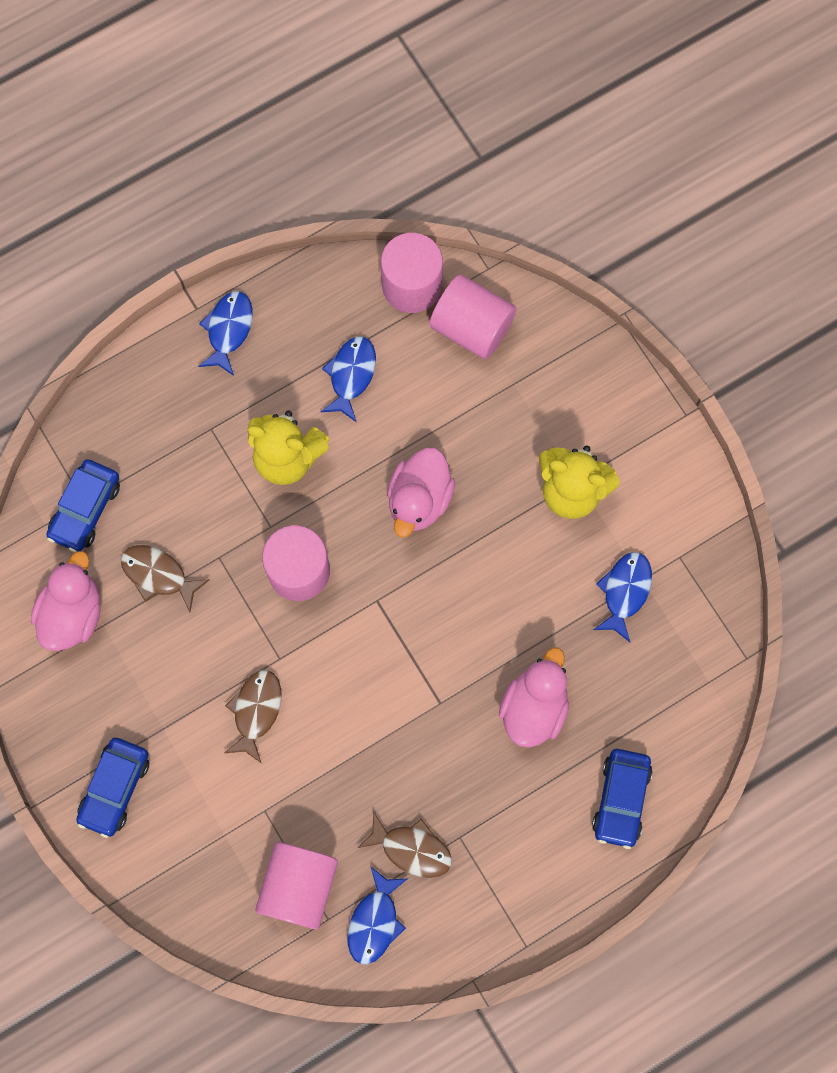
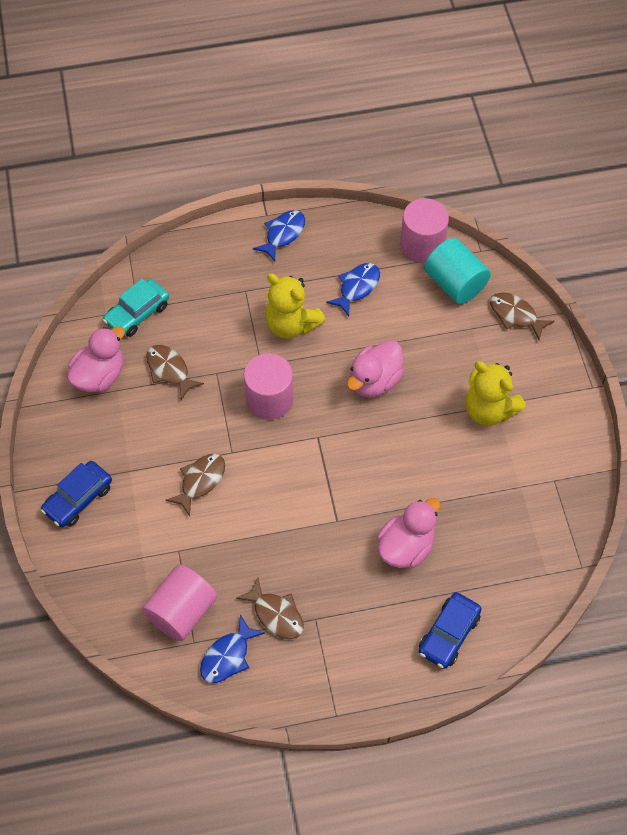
camera: 20 degrees right, 15 degrees down
(85, 509) = (137, 313): blue car -> turquoise car
(472, 327) = (455, 283): pink cylinder -> turquoise cylinder
(562, 347) = (515, 315): none -> brown fish
(625, 592) = (504, 490): blue fish -> none

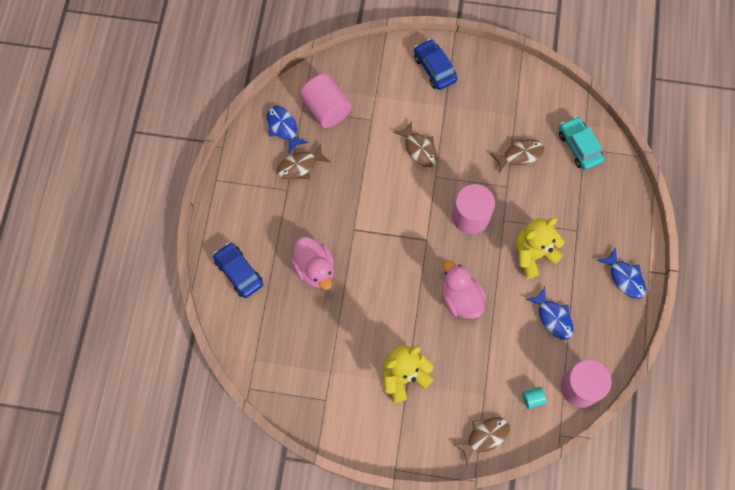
camera: 110 degrees right, 10 degrees up
(99, 376) = (531, 107): pink duck -> none
(455, 283) = (532, 399): turquoise cylinder -> turquoise cylinder, size x0.43

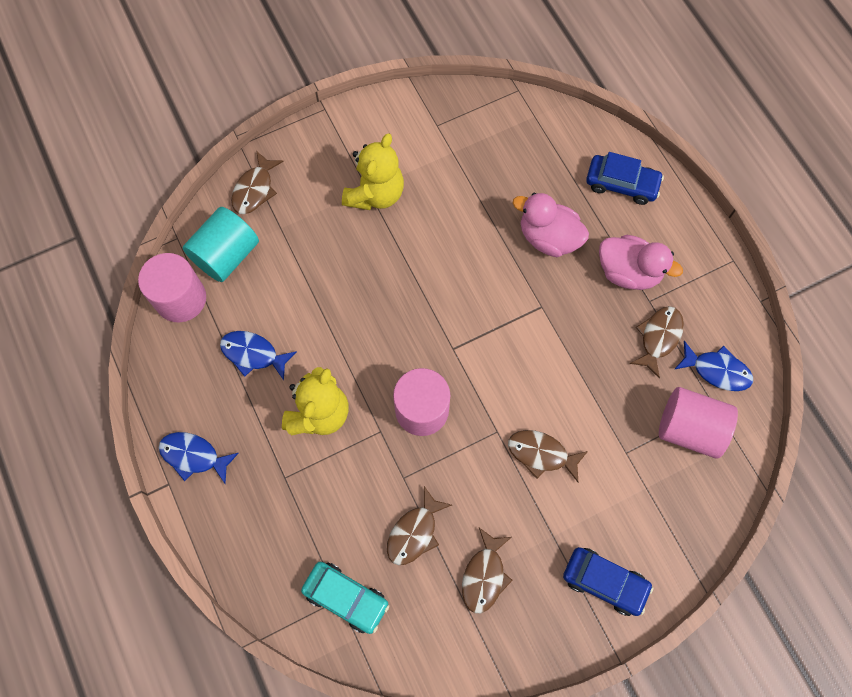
camera: 145 degrees right, 0 degrees up
(460, 298) = (370, 308): pink duck -> pink duck (628, 272)
(496, 111) = (484, 575): none -> brown fish
(532, 399) = (226, 255): turquoise cylinder -> turquoise cylinder, size x2.34

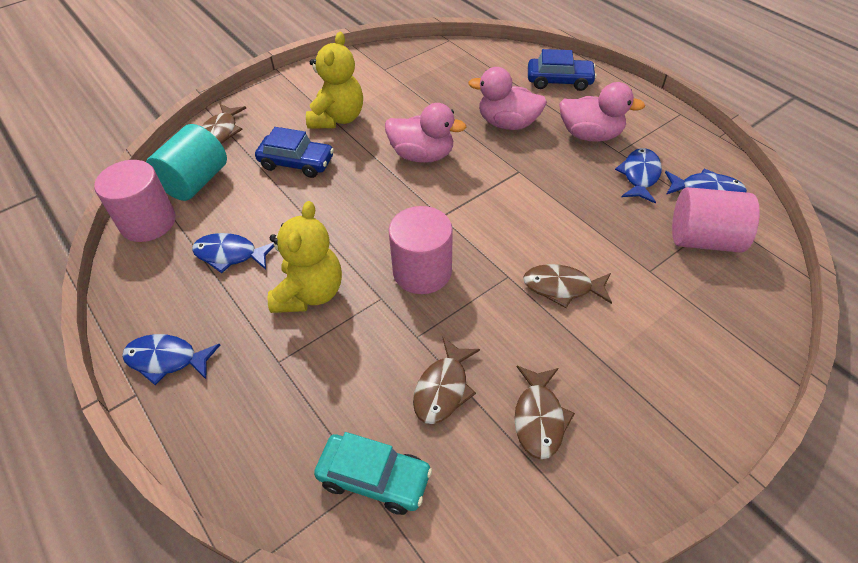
camera: 10 degrees left, 20 degrees down
(451, 265) = (422, 155): none -> pink duck
(604, 582) = (681, 397): blue car -> blue car (296, 163)
(658, 338) = (640, 176): brown fish -> blue fish

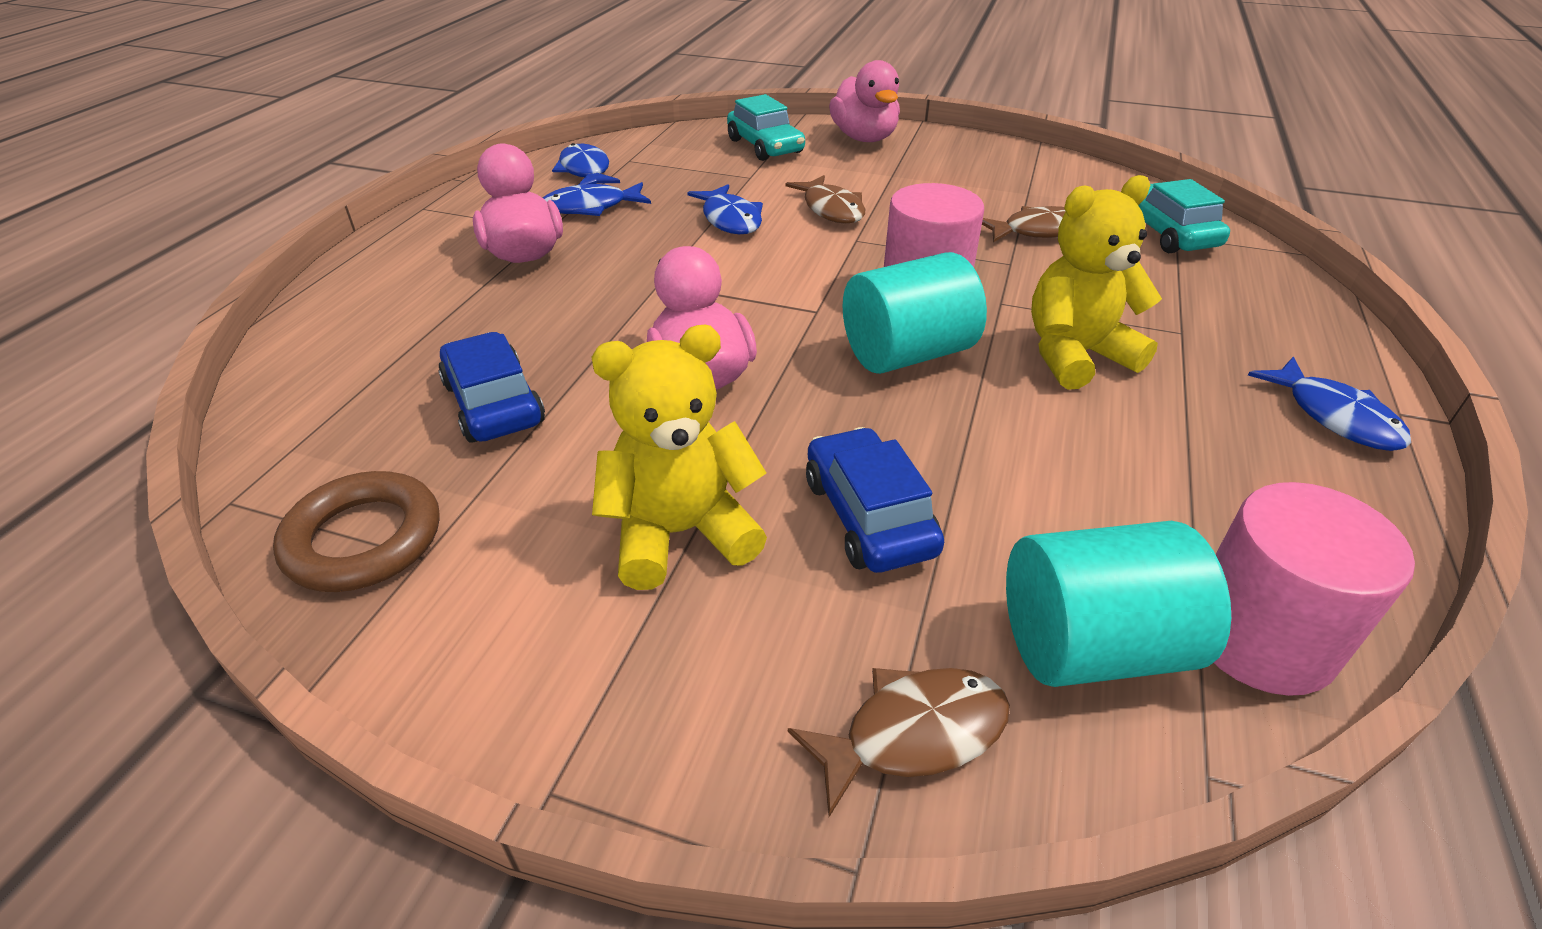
camera: 125 degrees left, 10 degrees down
(230, 255) = (1140, 466): blue fish -> blue fish (730, 219)
(374, 228) = (907, 354): none -> turquoise cylinder
(403, 60) = (364, 539): none -> brown ring
(507, 123) = (543, 324): pink duck -> pink duck (864, 138)
(539, 418) = (991, 186): brown fish -> none
(559, 81) = (373, 312): blue car -> blue car (493, 403)
(703, 239) = (672, 162): pink cylinder -> none
(713, 309) = (765, 146): none -> turquoise car

